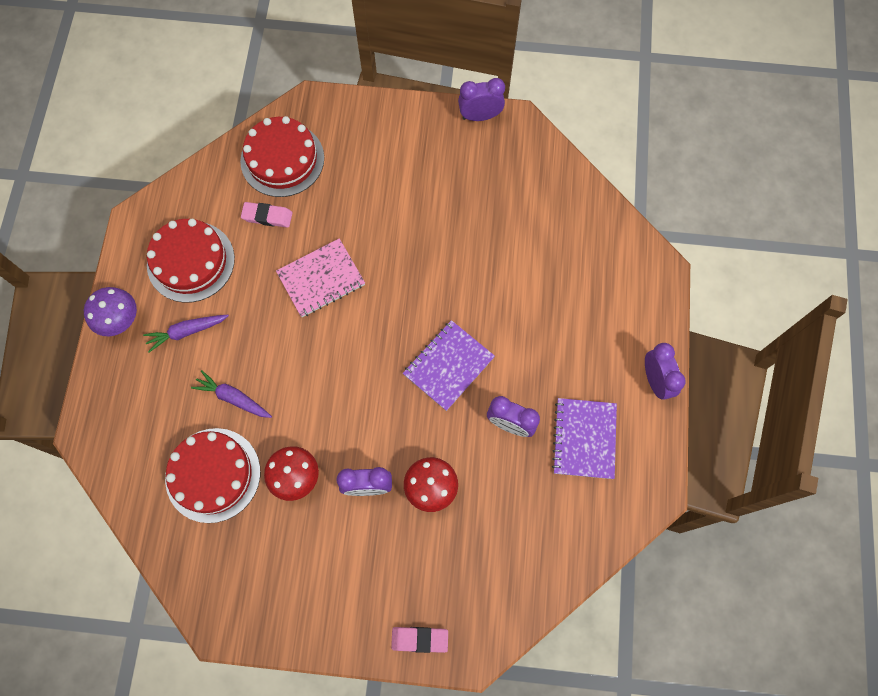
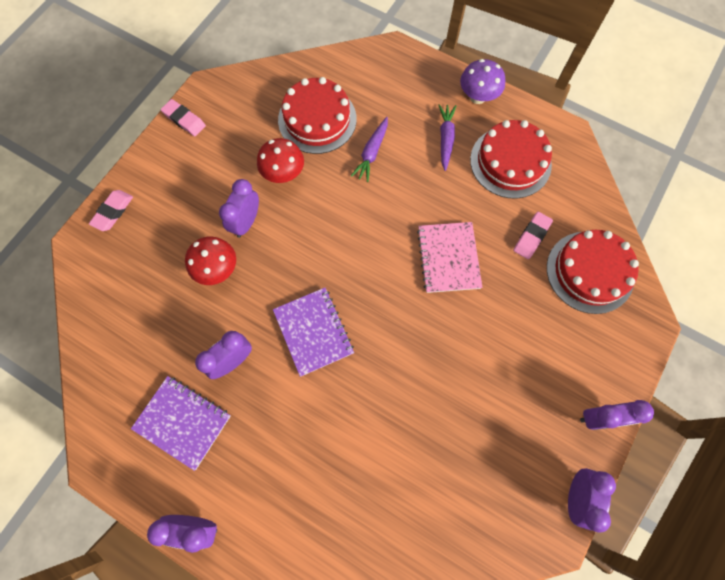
camera: 115 degrees right, 0 degrees up
(233, 398) = (372, 153): purple carrot -> purple carrot turned 150 degrees clockwise
(272, 628) = (184, 120): none -> pink eraser
(410, 117) = (599, 417): none -> purple clock

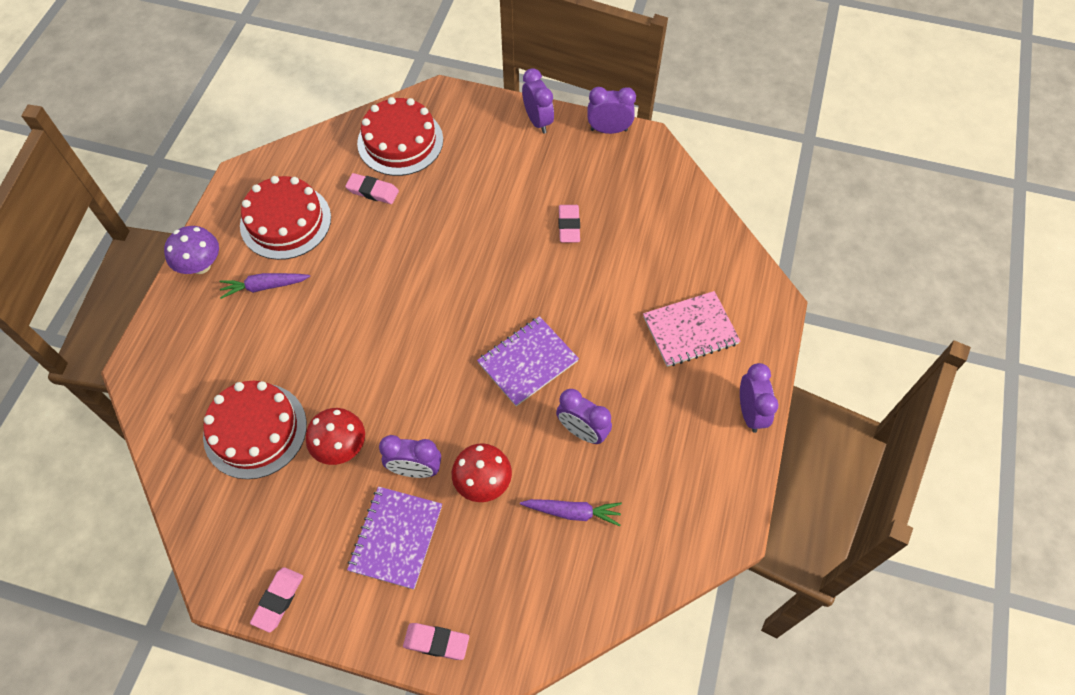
camera: 105 degrees left, 10 degrees down
(182, 422) = (661, 460): purple notebook -> purple notebook (396, 538)
(372, 153) = (295, 357): purple carrot -> purple carrot (573, 512)
(448, 258) = (413, 257): pink notebook -> pink notebook (690, 330)
(453, 411) = (569, 226): none -> pink eraser

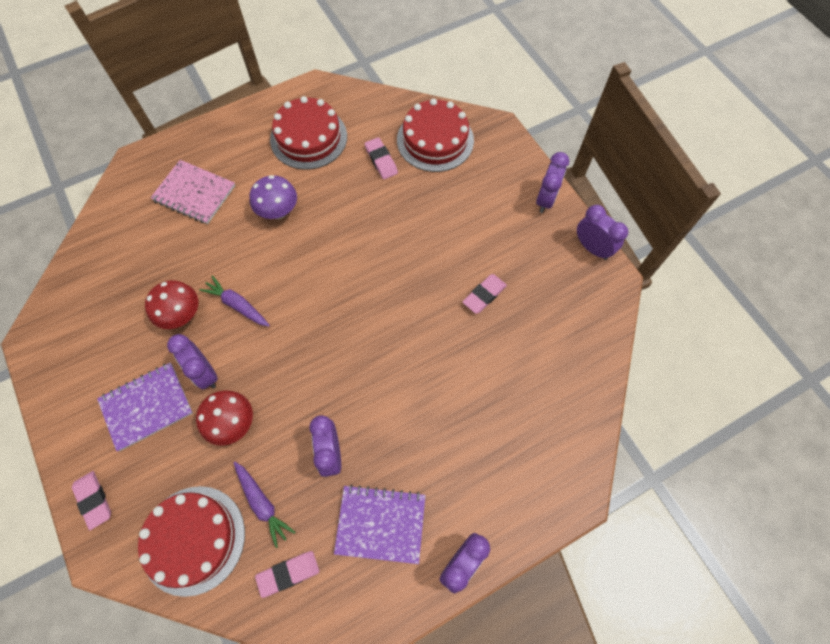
camera: 45 degrees right, 5 degrees up
(201, 265) = (233, 126): purple mushroom -> purple mushroom (278, 211)
(255, 430) = (150, 258): red cake -> red cake (193, 539)
(264, 287) = (252, 170): purple carrot -> purple carrot (237, 305)
(278, 600) = (49, 378): pink eraser -> pink eraser (288, 573)
(528, 362) = (350, 368): purple notebook -> purple notebook (380, 524)
(690, 330) = (487, 454): pink notebook -> pink notebook (194, 193)

